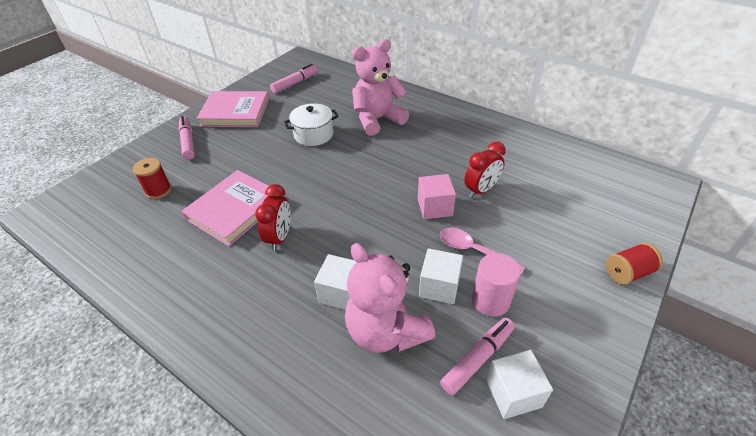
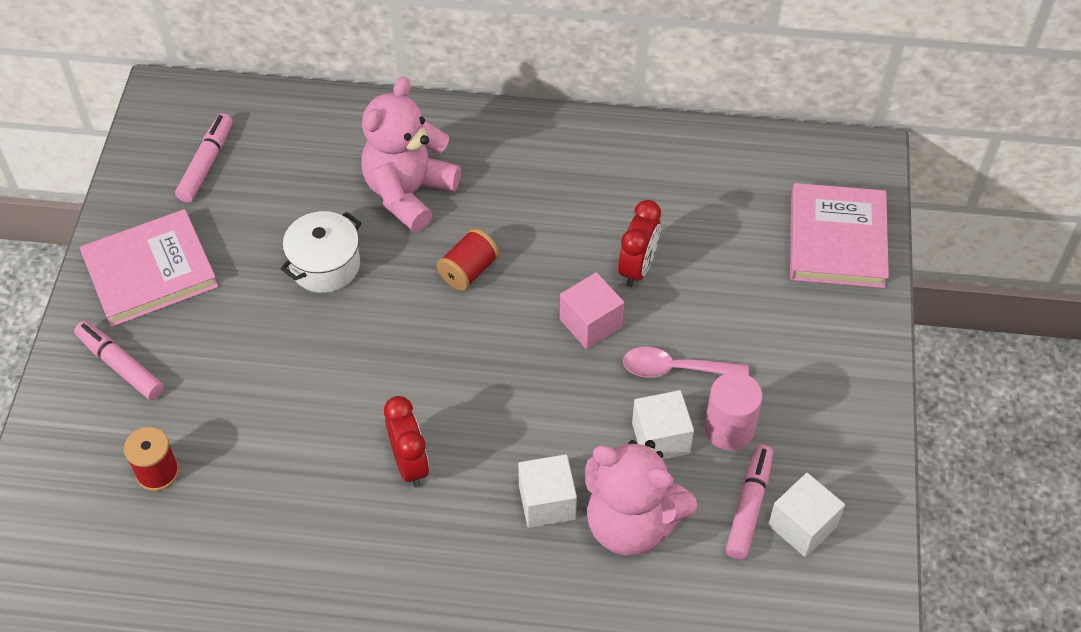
camera: 30 degrees left, 10 degrees up
(234, 210) = (308, 451): pink book -> pink book (836, 240)
(628, 272) = (865, 320): red spool -> red spool (468, 271)

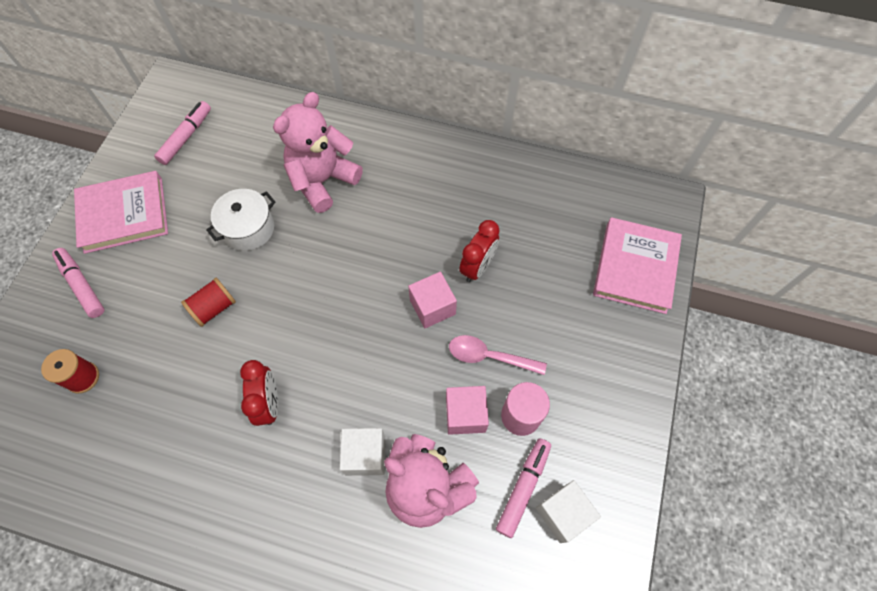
camera: 10 degrees right, 10 degrees up
(468, 271) = (351, 249): red spool -> red spool (214, 308)
(660, 438) = (465, 414): white cube -> pink cube

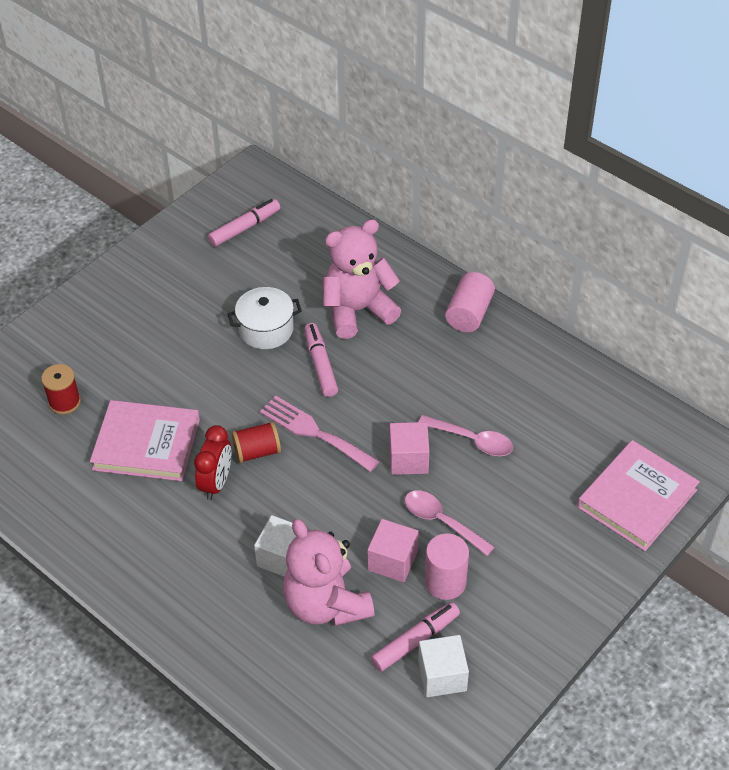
camera: 25 degrees right, 15 degrees down
(82, 285) = (95, 326): pink marker -> pink marker (320, 364)
(124, 214) = (157, 278): pink book -> pink book (146, 444)
(214, 308) = (203, 386): red spool -> red spool (257, 451)
(337, 314) = (314, 432): none -> pink fork
(419, 150) = (469, 314): none -> pink cylinder
(477, 267) = (472, 440): red clock -> pink spoon

